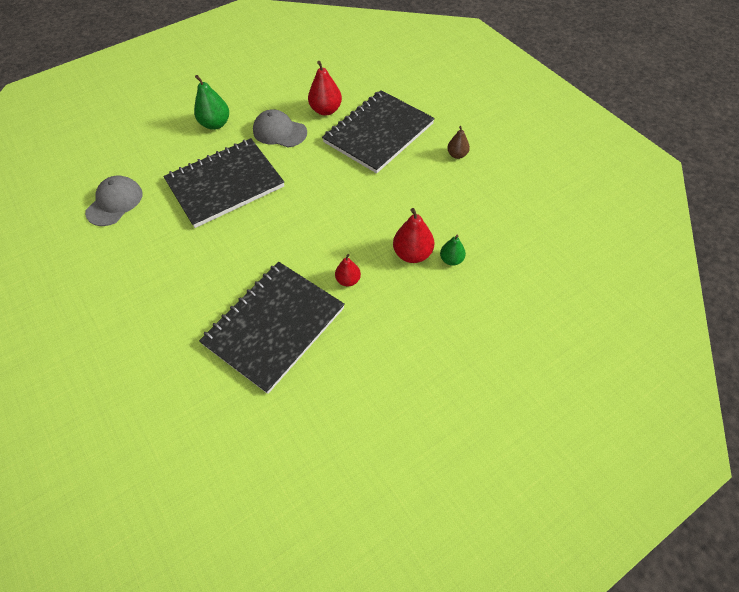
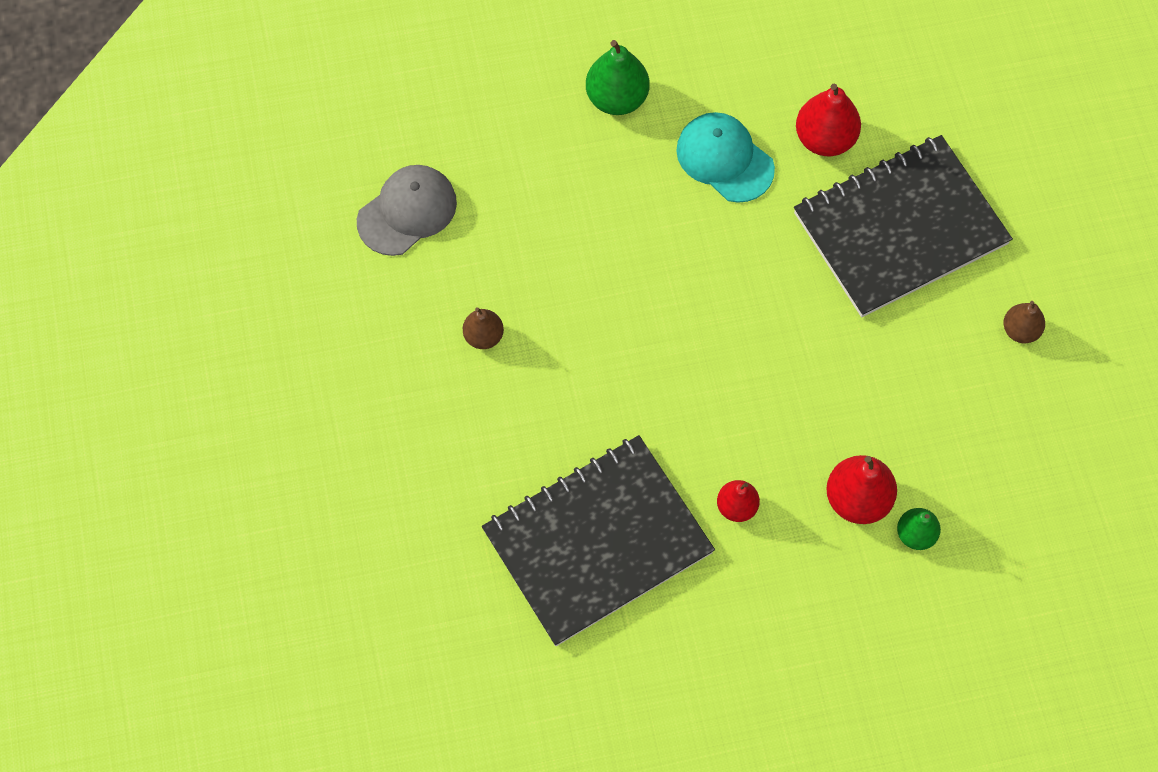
camera: 20 degrees right, 10 degrees up
(174, 246) = (483, 336): none -> brown pear
(225, 184) = (597, 241): black notebook -> none
(279, 132) = (724, 159): grey cap -> turquoise cap

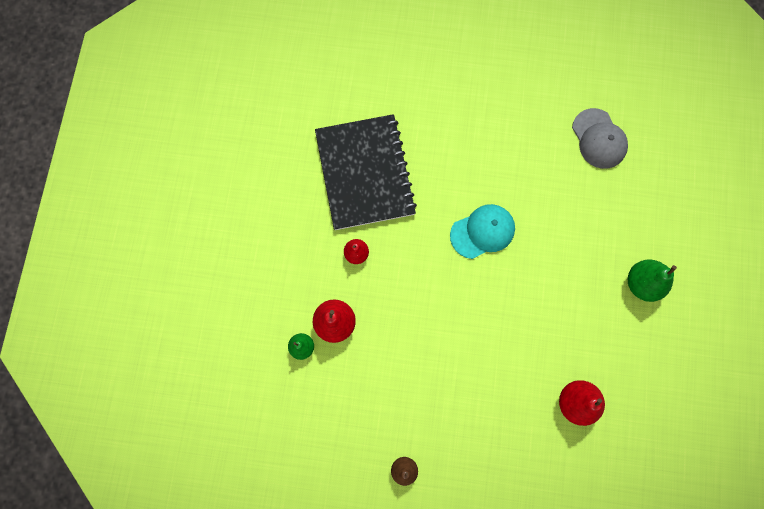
camera: 110 degrees right, 10 degrees up
(483, 336) = (506, 155): brown pear -> none
(724, 159) = (579, 333): turquoise cap -> turquoise cap (482, 231)
(900, 228) = (498, 423): black notebook -> none

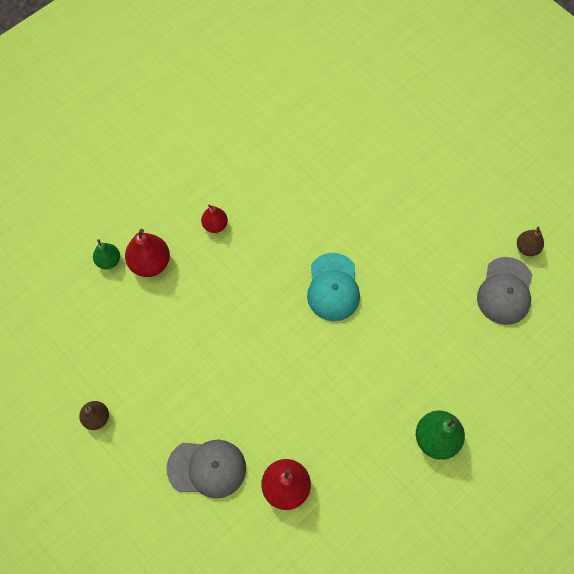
camera: 40 degrees right, 10 degrees down
(365, 173) = (278, 171): black notebook -> none
(482, 231) = (333, 287): turquoise cap -> turquoise cap turned 75 degrees clockwise
(512, 436) = (207, 468): none -> grey cap
(587, 94) = (527, 248): none -> brown pear

